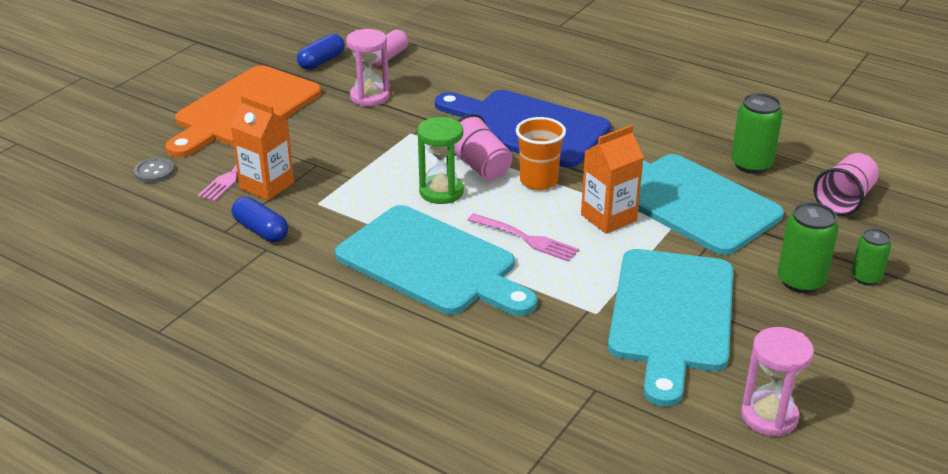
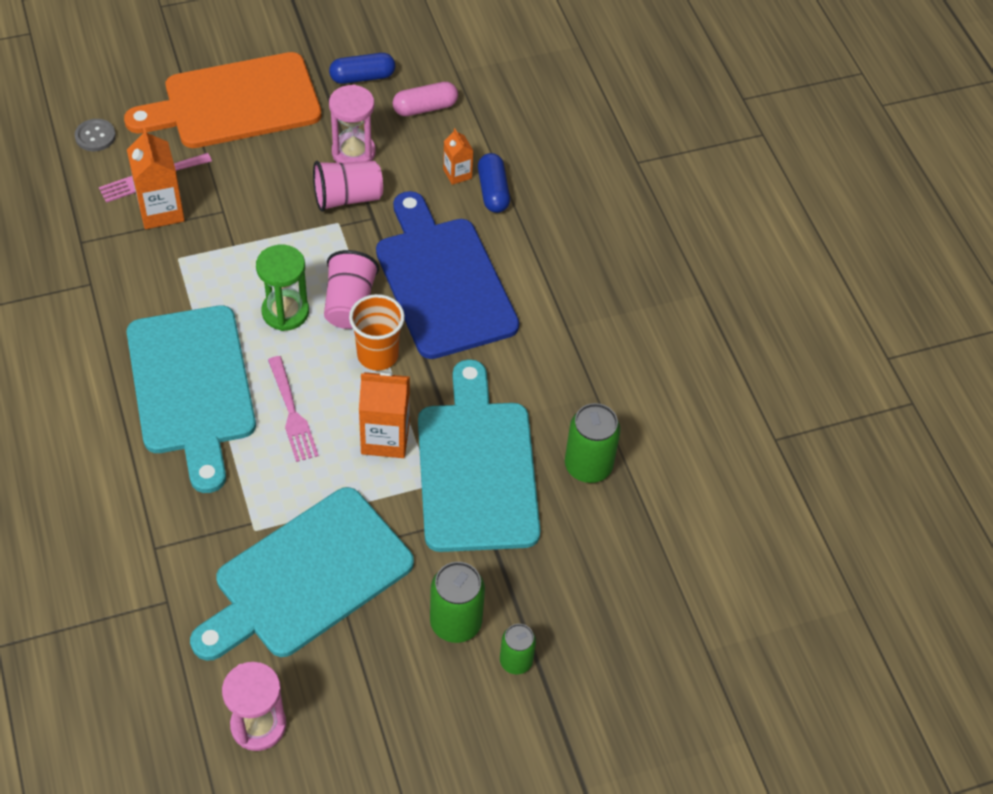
camera: 35 degrees right, 20 degrees up
(261, 230) = (107, 260): blue capsule -> blue capsule (493, 191)
(456, 77) = (457, 174): none -> orange carton
(844, 200) = (616, 567): pink cup -> pink cup (347, 198)

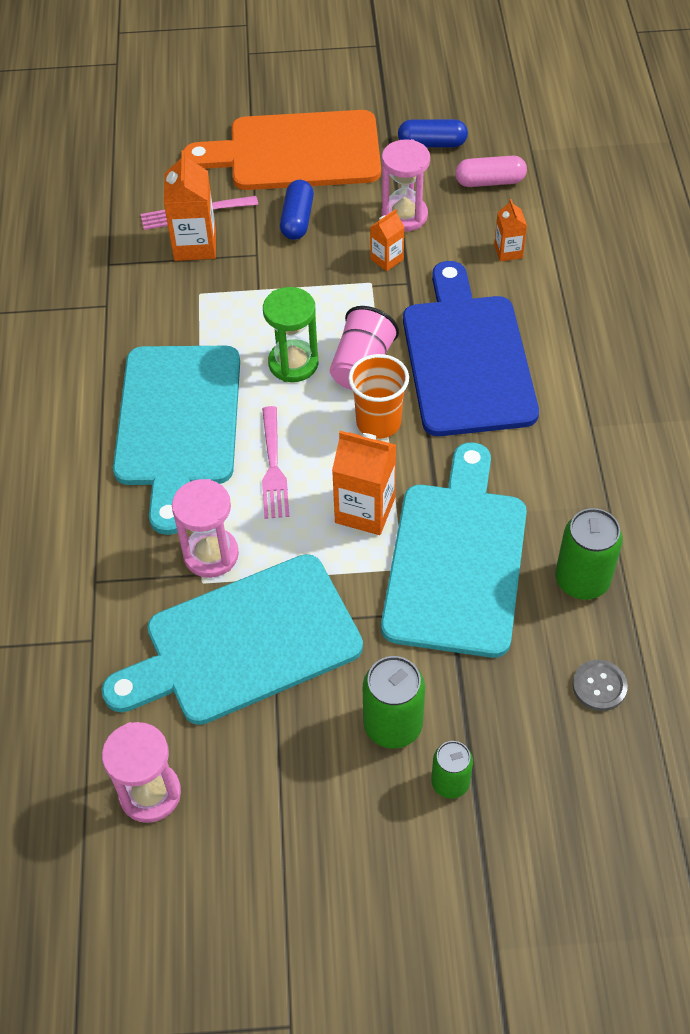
camera: 20 degrees right, 0 degrees up
(95, 136) = (151, 166): grey button -> grey button (599, 686)
(256, 503) = (211, 554): none -> pink hourglass
(347, 198) = (387, 259): pink cup -> orange carton
(493, 191) = (542, 274): blue capsule -> blue capsule (297, 219)

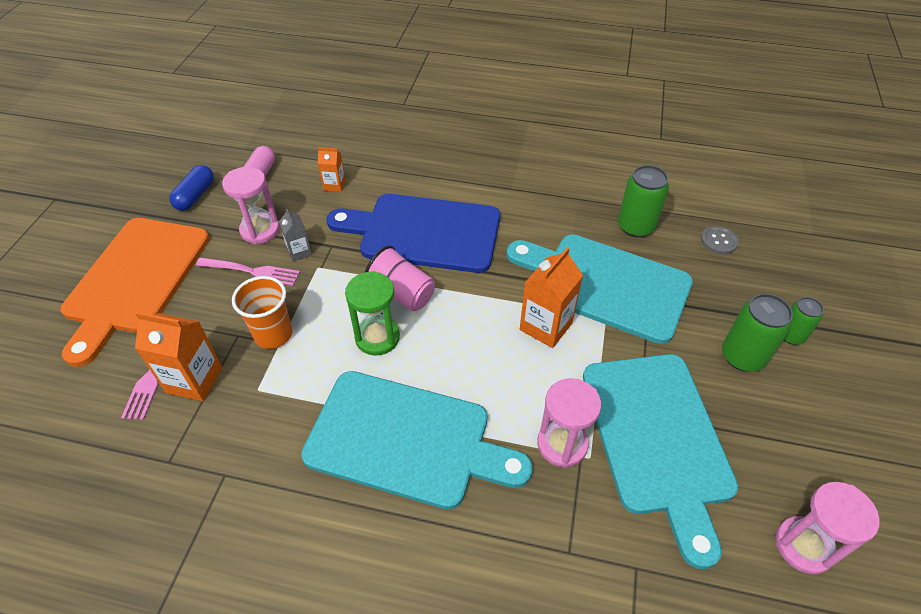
camera: 75 degrees left, 5 degrees down
(273, 466) = (482, 377): pink fork -> pink fork (251, 271)
(297, 219) = (216, 297): blue capsule -> none
(378, 422) = (463, 297): orange cup -> orange cup (273, 334)
(387, 259) = (299, 252): orange carton -> grey carton

